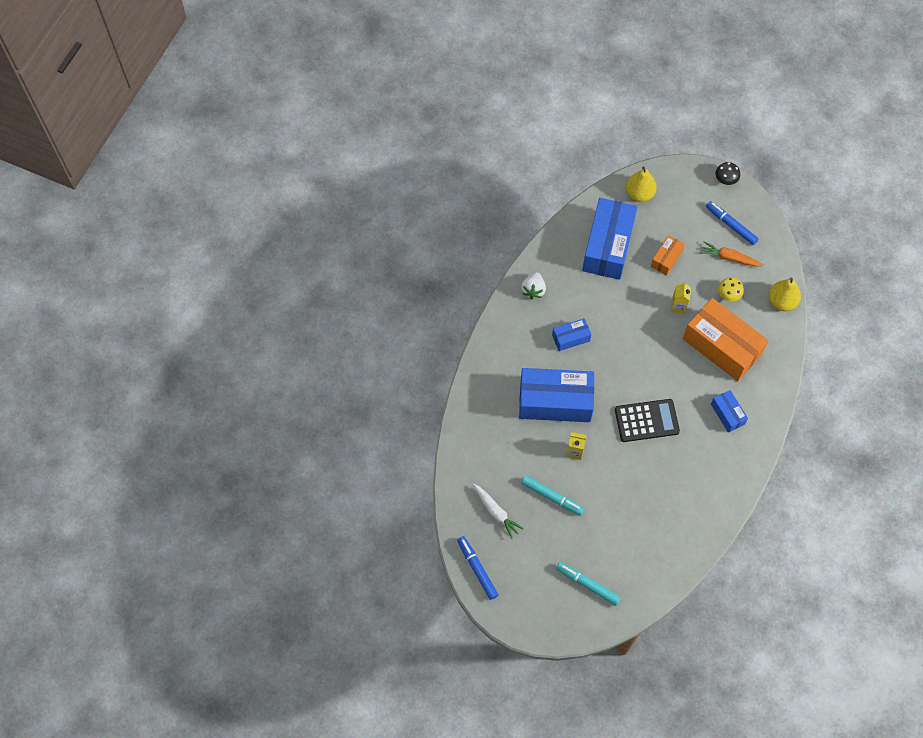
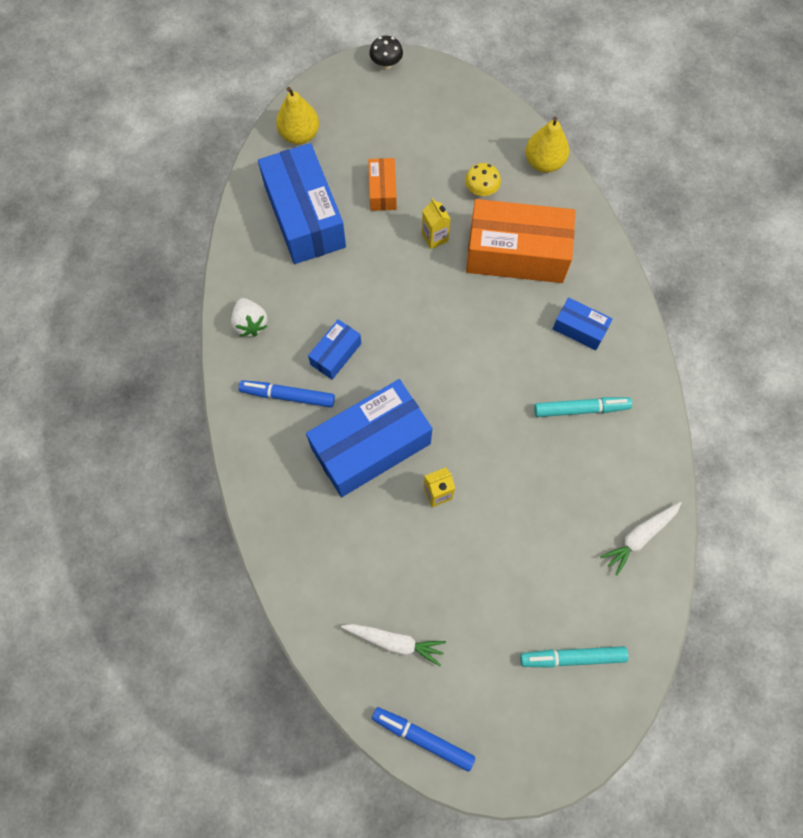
camera: 35 degrees left, 5 degrees up
(552, 497) = (451, 572): turquoise marker -> turquoise marker (581, 409)
(646, 420) = (495, 397): black calculator -> none
(674, 550) = (639, 537): none -> white carrot
(729, 258) = (452, 147): orange carrot -> none
(731, 225) = (427, 110): blue marker -> blue marker (288, 396)

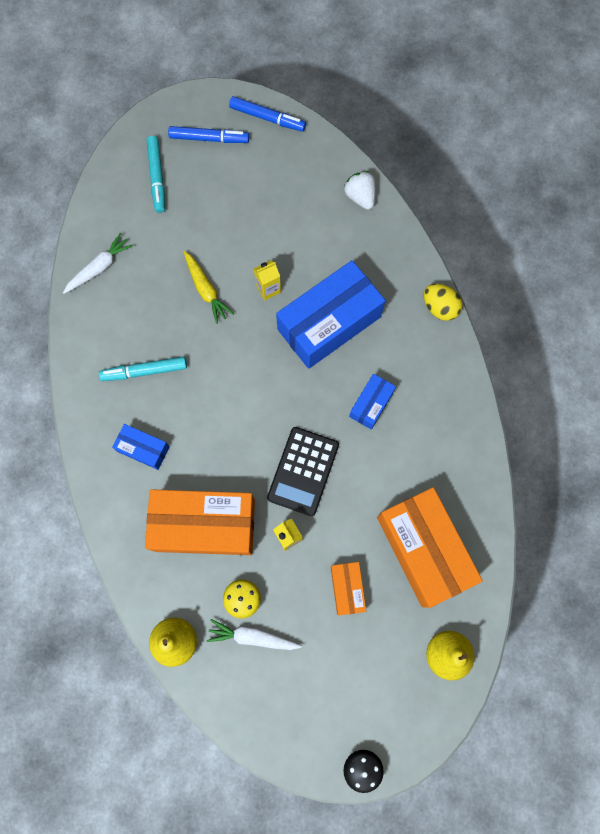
camera: 175 degrees right, 5 degrees up
(241, 453) = (439, 308): none -> yellow egg
(250, 324) = (456, 427): white strawberry -> white strawberry (360, 197)
(288, 396) = (408, 361): blue marker -> blue marker (209, 138)
(305, 217) = (423, 549): blue box -> orange box
(394, 642) = (294, 177): white carrot -> white carrot (253, 637)
(414, 294) = (303, 471): none -> black calculator
(511, 498) = (206, 290): none -> yellow carrot
(572, 657) = (157, 177): turquoise marker -> turquoise marker turned 90 degrees clockwise

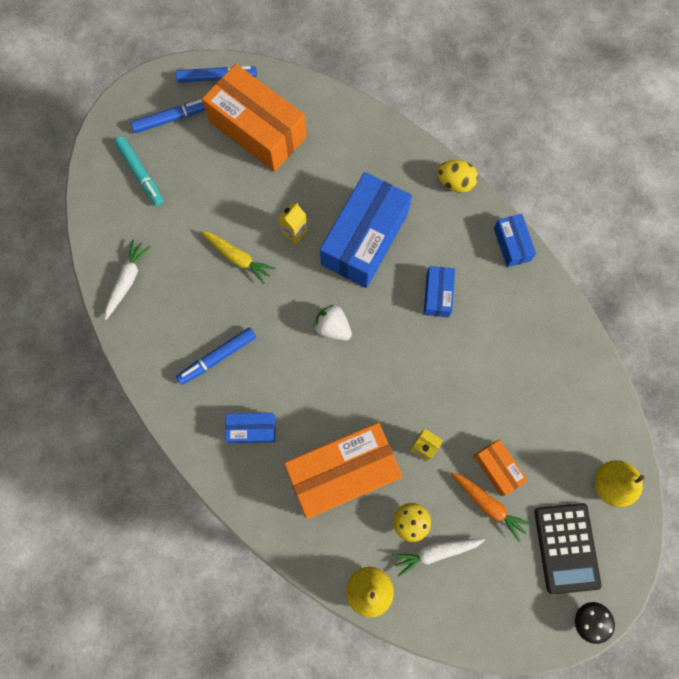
camera: 25 degrees left, 0 degrees up
(144, 371) = (217, 357): turquoise marker -> blue marker
(303, 471) = (407, 382): black calculator -> black calculator (566, 547)
(322, 617) = (488, 505): none -> orange carrot
(360, 197) = (336, 114): white strawberry -> white strawberry (332, 327)
(423, 549) = (546, 402): orange box -> orange box (258, 129)
(464, 388) = (511, 244): none -> blue box

